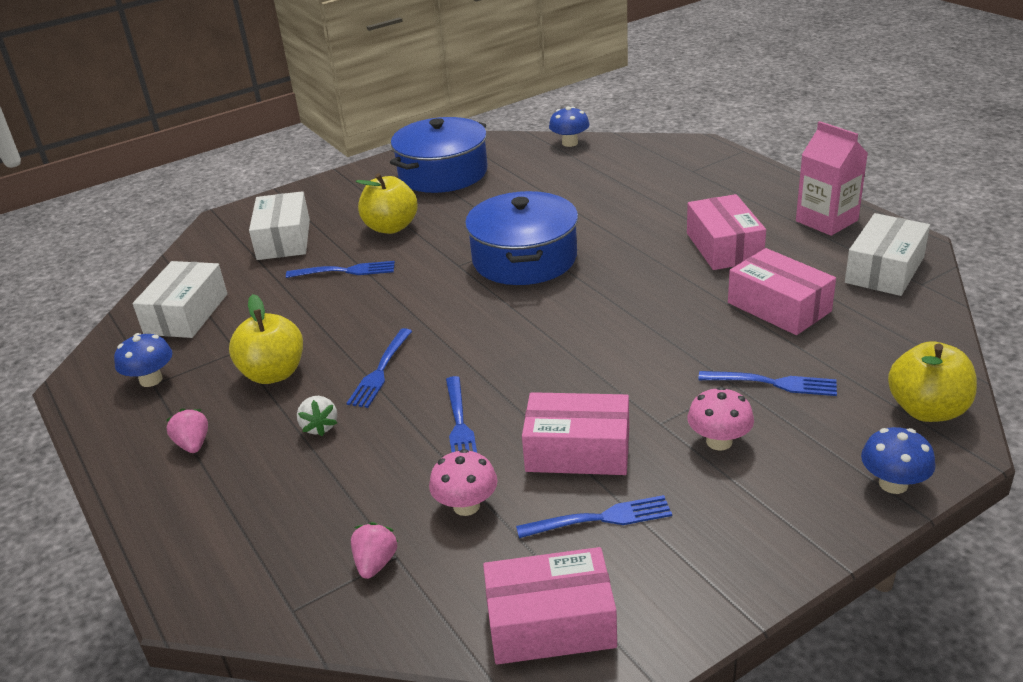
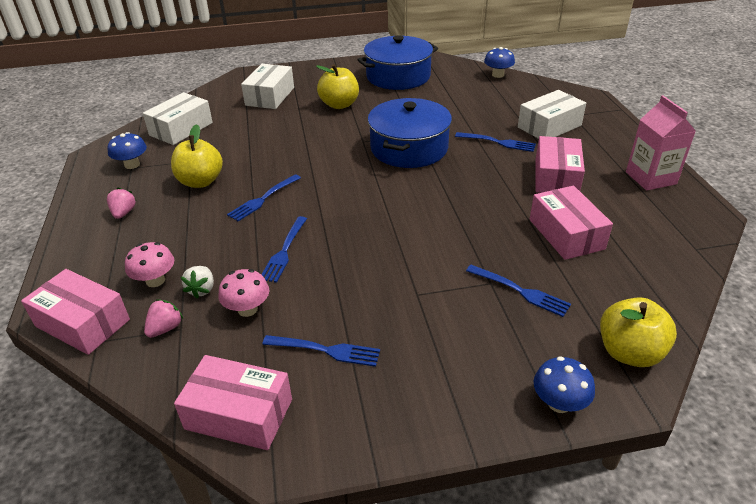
camera: 20 degrees right, 5 degrees up
(319, 427) = (201, 225): white strawberry -> white strawberry (202, 289)
(346, 271) = (291, 126): blue fork -> blue fork (498, 142)
(578, 450) = (346, 295): pink box -> pink box (83, 323)
(719, 441) = (449, 322): pink mushroom -> pink mushroom (155, 280)
(884, 270) = (672, 229): white box -> white box (549, 126)

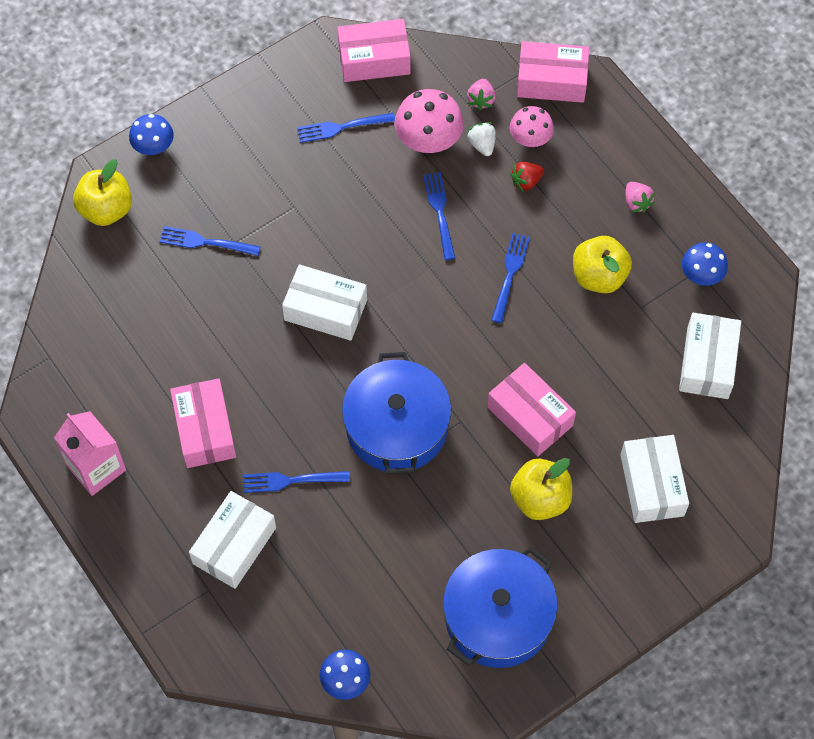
camera: 155 degrees right, 25 degrees up
(192, 251) = (526, 181): none -> red strawberry
(247, 309) = (428, 140): pink mushroom -> pink mushroom, size x1.55
(427, 216) = (325, 310): none -> white box
(566, 234) = (177, 334): pink box -> pink box (530, 416)

